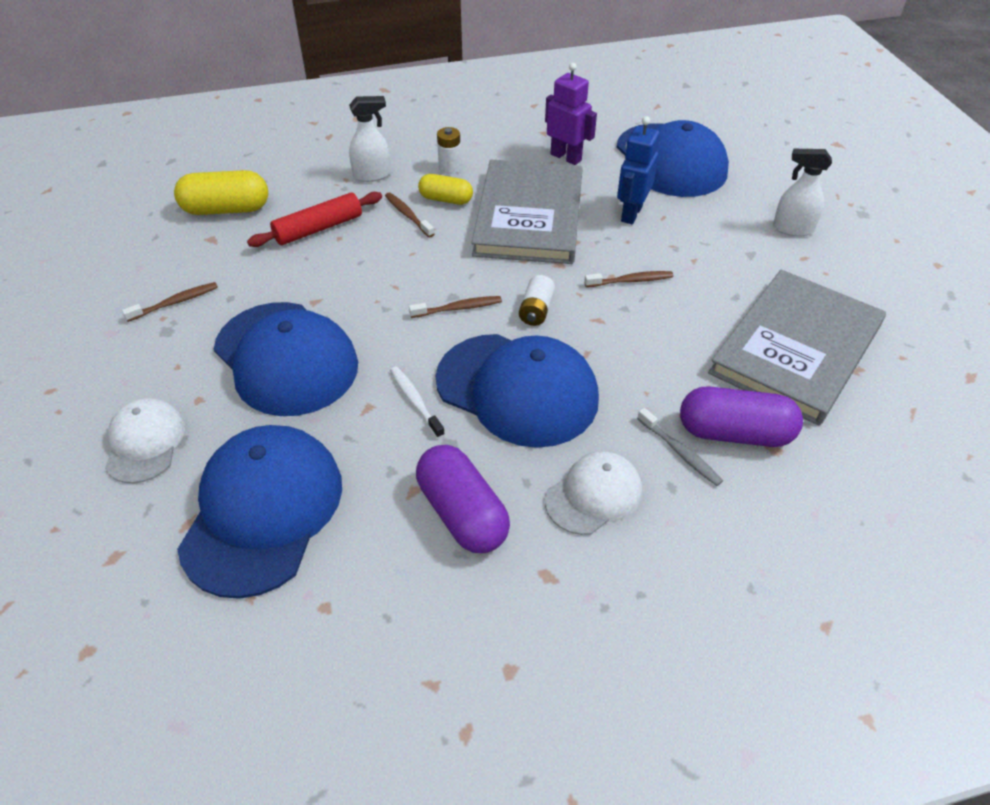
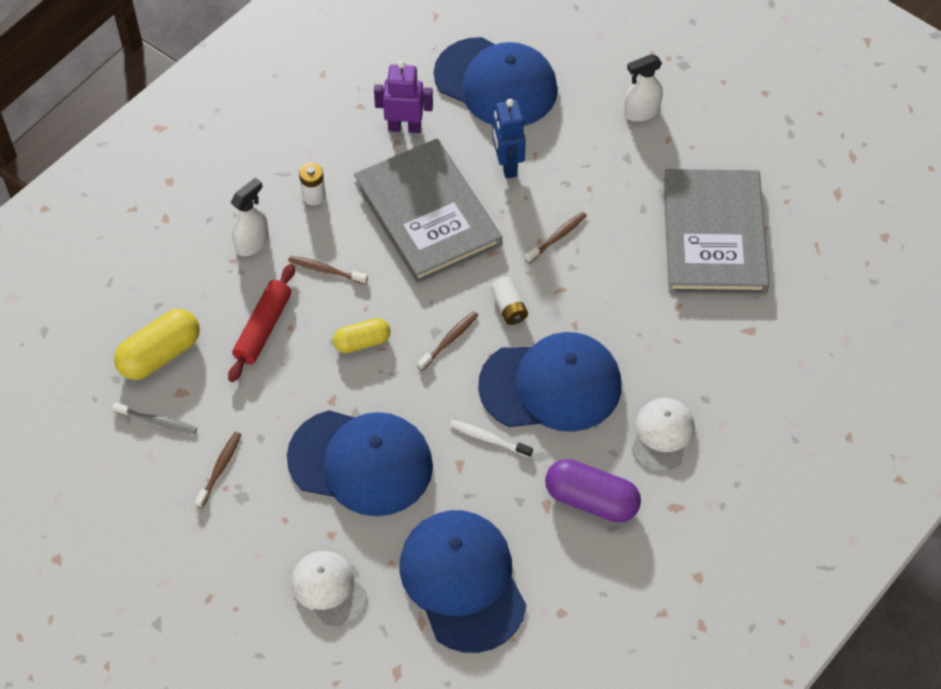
camera: 35 degrees left, 10 degrees up
(446, 199) = (342, 235): yellow capsule -> yellow capsule (362, 342)
(680, 452) = (693, 369): grey toothbrush -> grey toothbrush (157, 422)
(734, 433) = (717, 333): purple capsule -> none

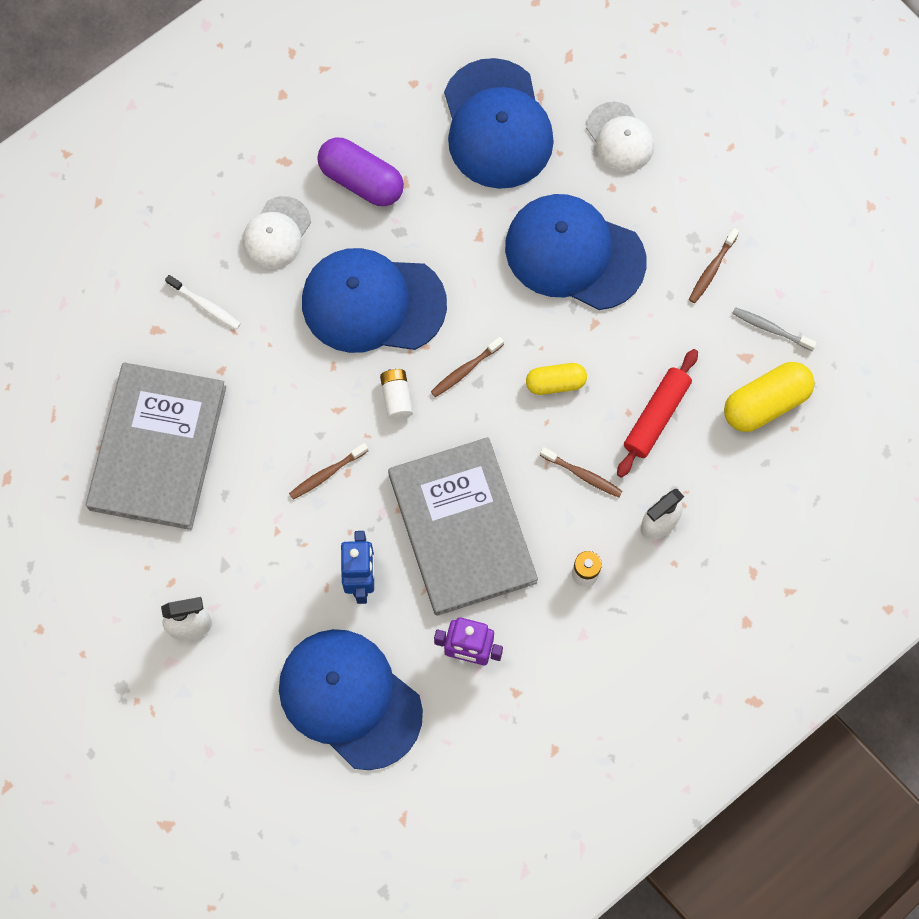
camera: 170 degrees left, 15 degrees up
(488, 439) = (446, 257): white toothbrush -> white toothbrush (205, 305)

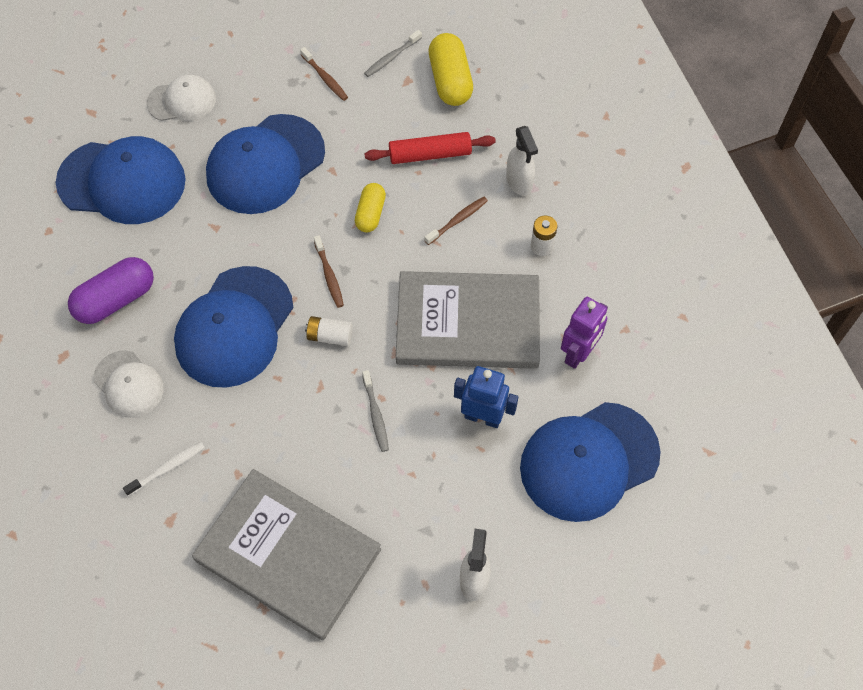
camera: 70 degrees left, 10 degrees down
(327, 474) = (375, 415): brown toothbrush -> grey toothbrush
(656, 416) = (430, 154): red rolling pin -> red rolling pin turned 60 degrees counterclockwise

